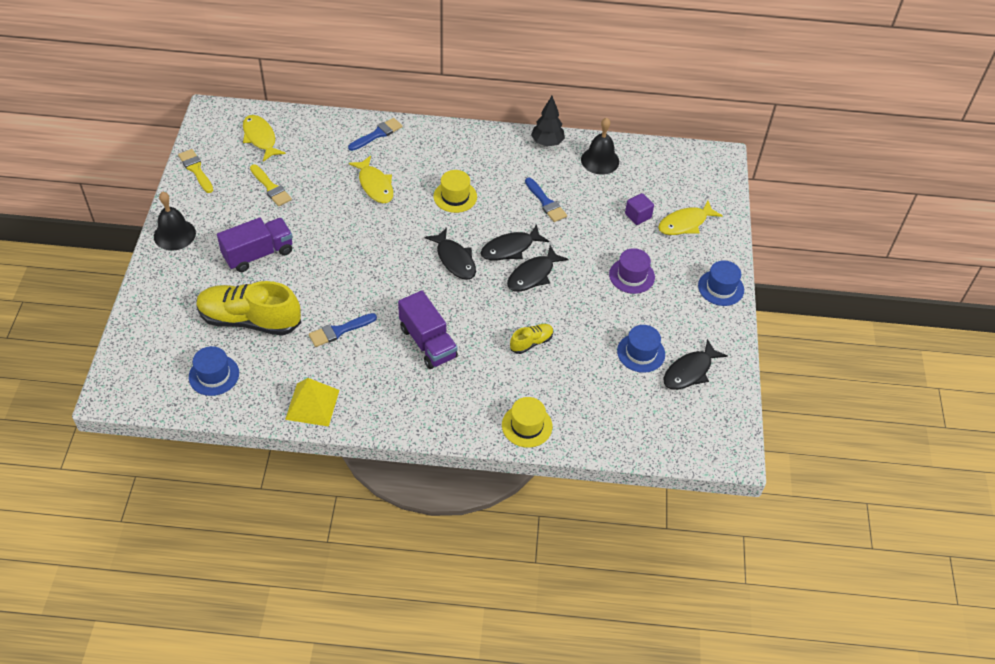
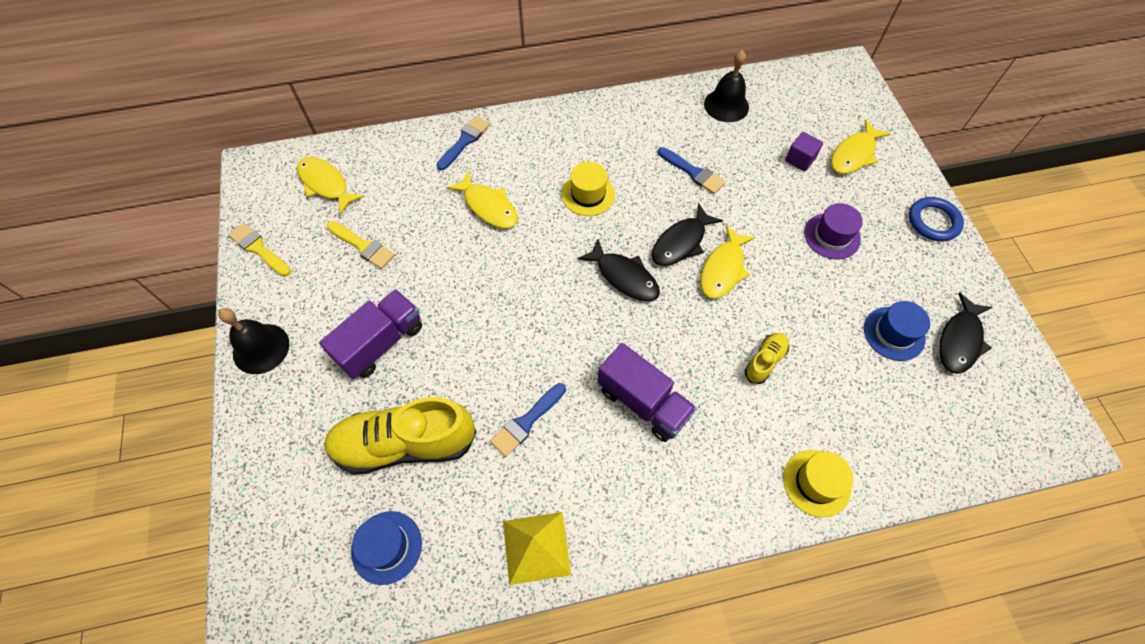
camera: 15 degrees left, 10 degrees up
(533, 275) = (723, 269): black fish -> yellow fish
(547, 143) = (659, 100): black tree -> none
(721, 288) = (933, 221): blue hat -> blue ring

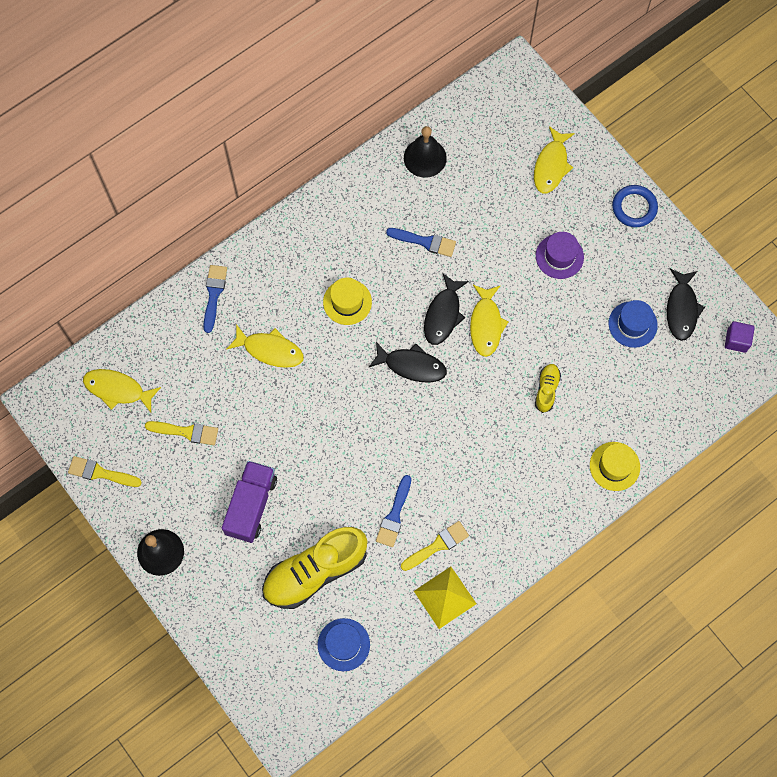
camera: 25 degrees left, 10 degrees up
(558, 479) = (437, 545): none -> yellow brush
(643, 402) = (471, 462): purple truck -> none
(800, 160) = (508, 190): purple cube -> purple cube (736, 340)

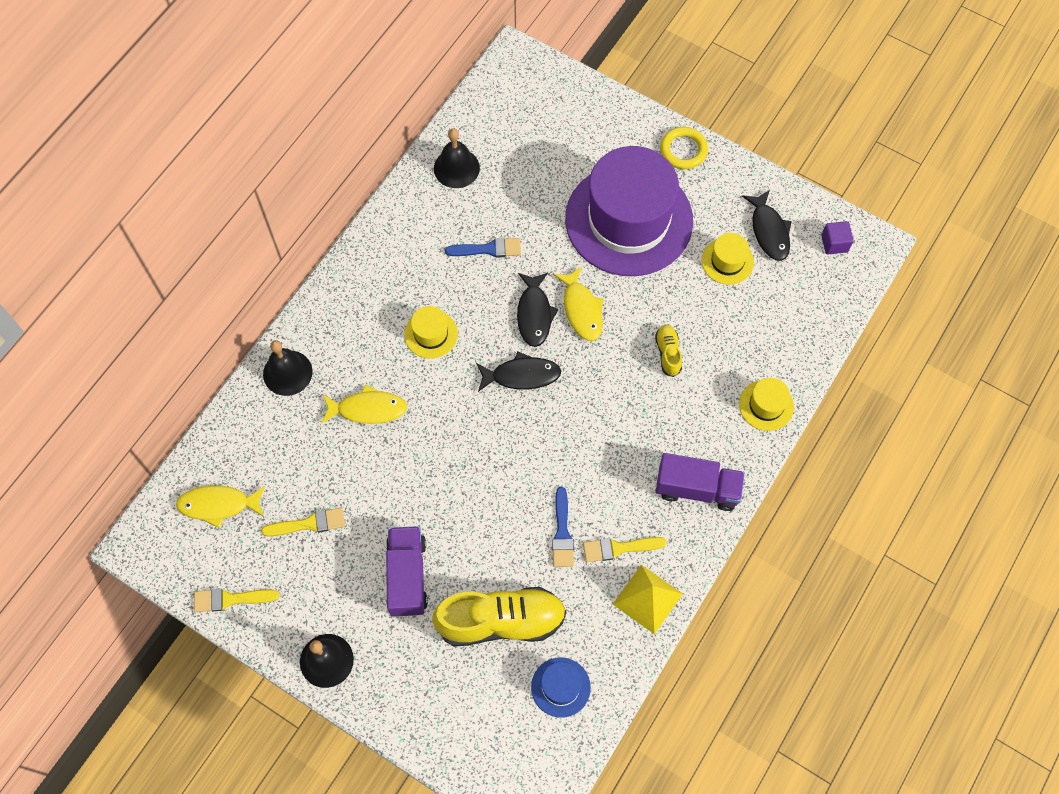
camera: 20 degrees left, 5 degrees down
(214, 294) = (287, 372): blue brush -> black bell
(315, 571) = (501, 621): yellow shoe -> yellow shoe turned 135 degrees counterclockwise
(437, 545) = (619, 548): yellow brush -> yellow brush turned 135 degrees counterclockwise
(524, 518) = (697, 488): none -> purple truck
(551, 165) = (586, 136): yellow fish -> none
(559, 256) = (629, 220): purple hat -> purple hat, size x2.48
(632, 324) = (727, 261): blue hat -> yellow hat
(634, 207) = (683, 150): blue ring -> yellow ring

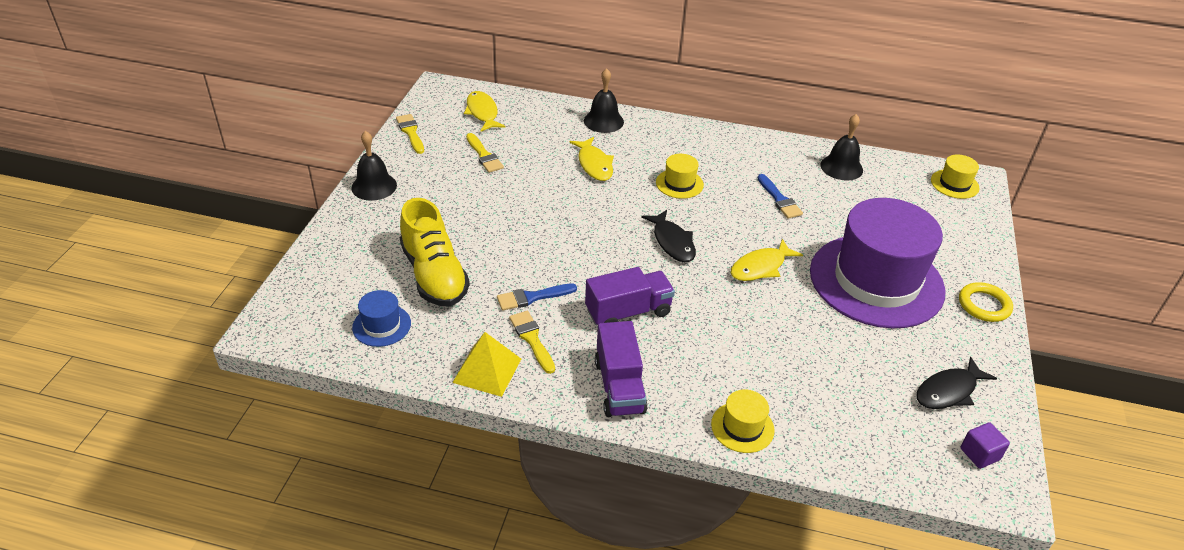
camera: 70 degrees right, 25 degrees down
(407, 576) = (458, 213): purple truck -> purple truck (628, 312)
(534, 314) = (736, 238): black fish -> none
(668, 353) = (754, 336): yellow shoe -> none
(727, 261) = (887, 363): yellow hat -> yellow hat (954, 184)

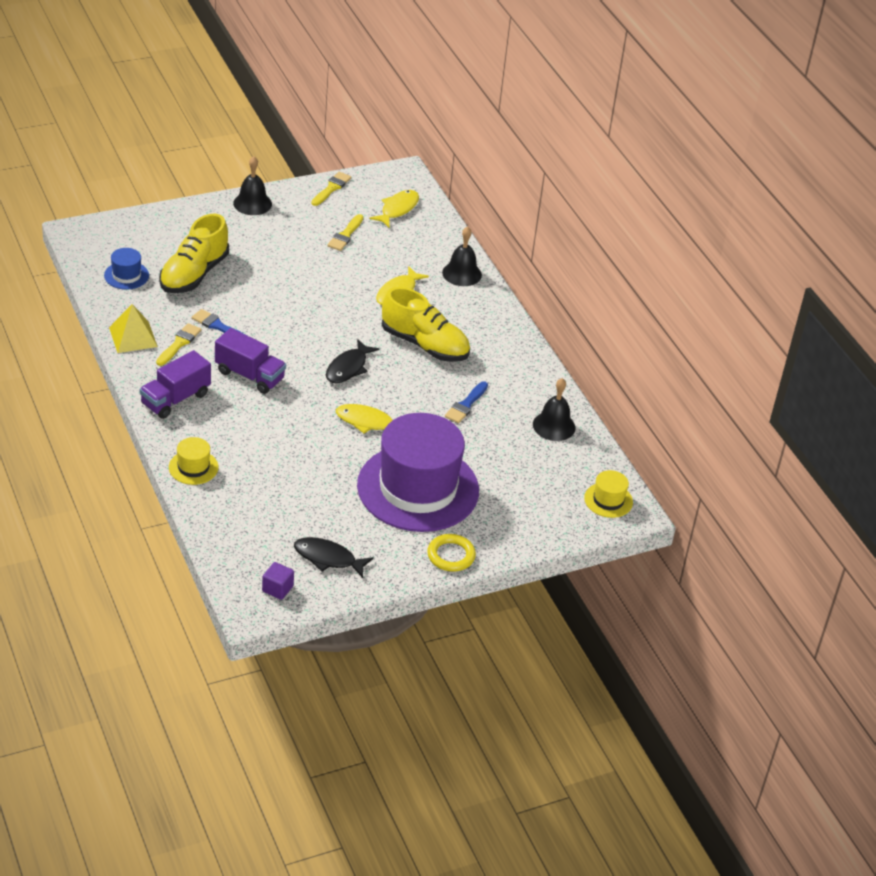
camera: 50 degrees right, 0 degrees up
(679, 183) = (425, 345): yellow hat -> yellow shoe

